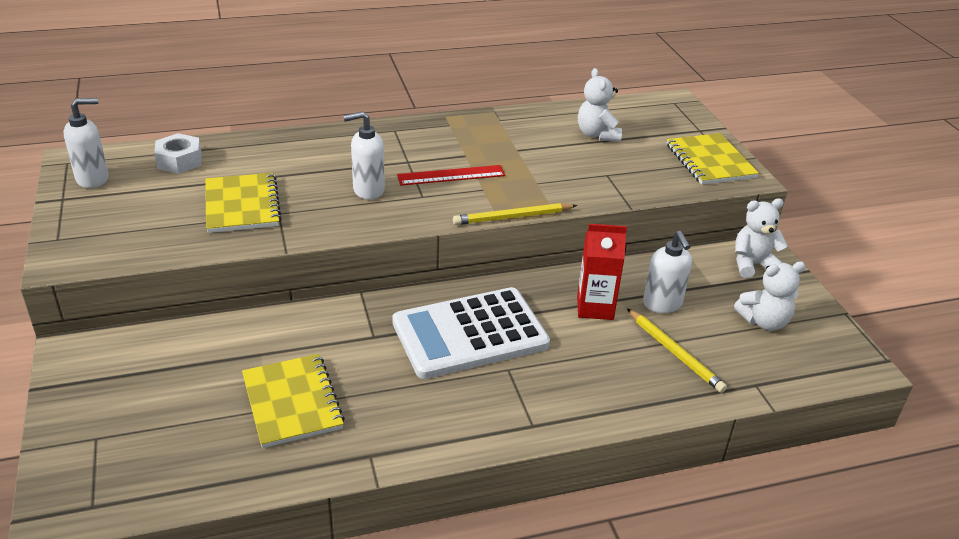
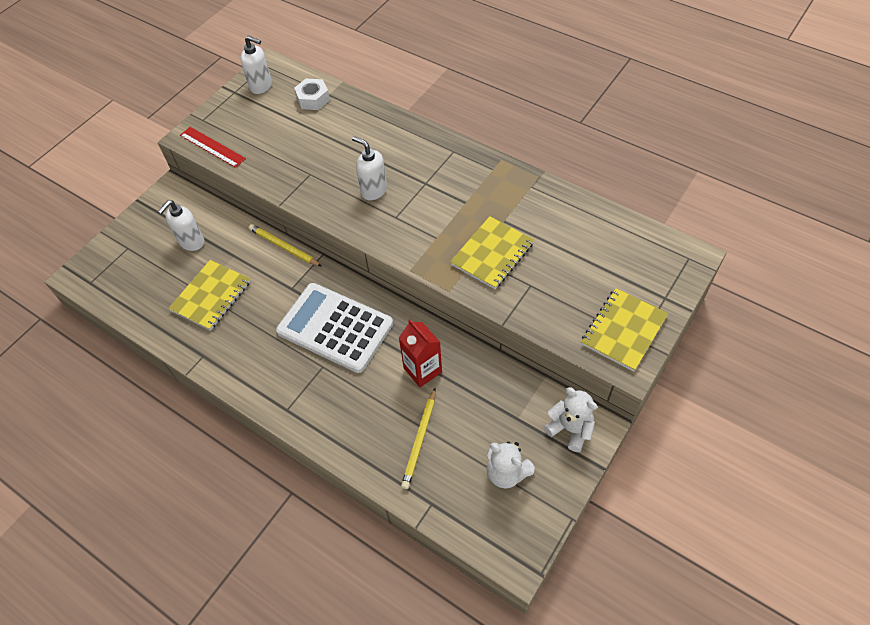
camera: 55 degrees right, 20 degrees up
(242, 205) = (300, 155): yellow notebook -> yellow notebook (492, 254)
(451, 175) = (433, 213): red ruler -> red ruler (212, 147)
(513, 217) = (421, 272): yellow pencil -> yellow pencil (284, 247)
(597, 135) = (578, 246): white teddy bear -> none
(662, 304) = (464, 403): white soap dispenser -> white soap dispenser (191, 242)

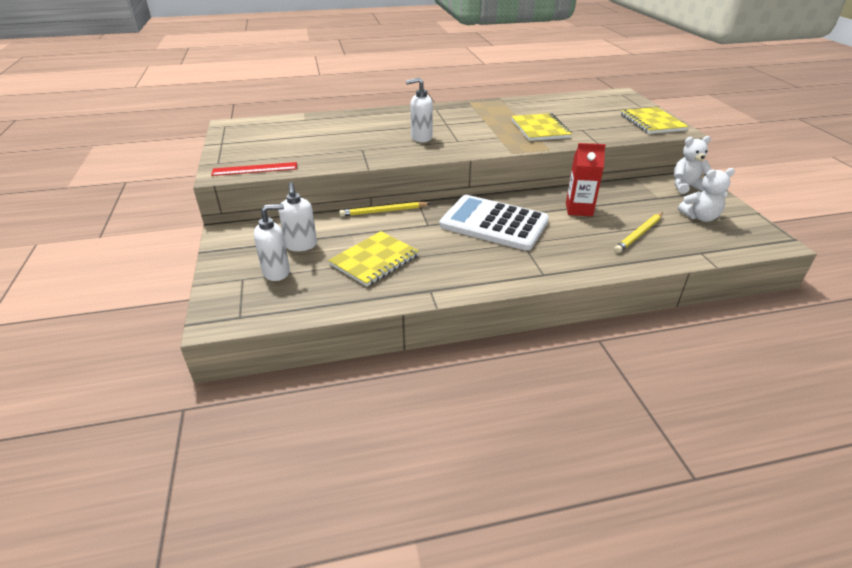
camera: 50 degrees left, 20 degrees down
(211, 296) = (374, 260): yellow notebook -> yellow notebook turned 60 degrees clockwise
(261, 86) = (241, 133): white soap dispenser -> white soap dispenser (277, 272)
(313, 99) = (296, 124): white nut -> none
(335, 328) = (494, 223): white calculator -> white calculator turned 45 degrees clockwise
(420, 440) = (639, 234): yellow pencil -> yellow pencil turned 75 degrees clockwise

